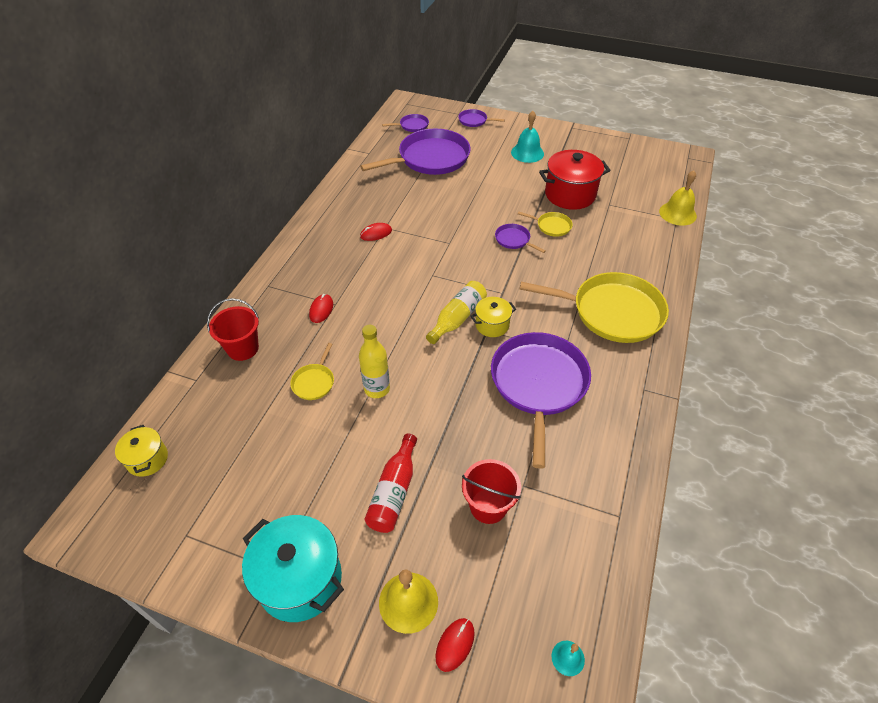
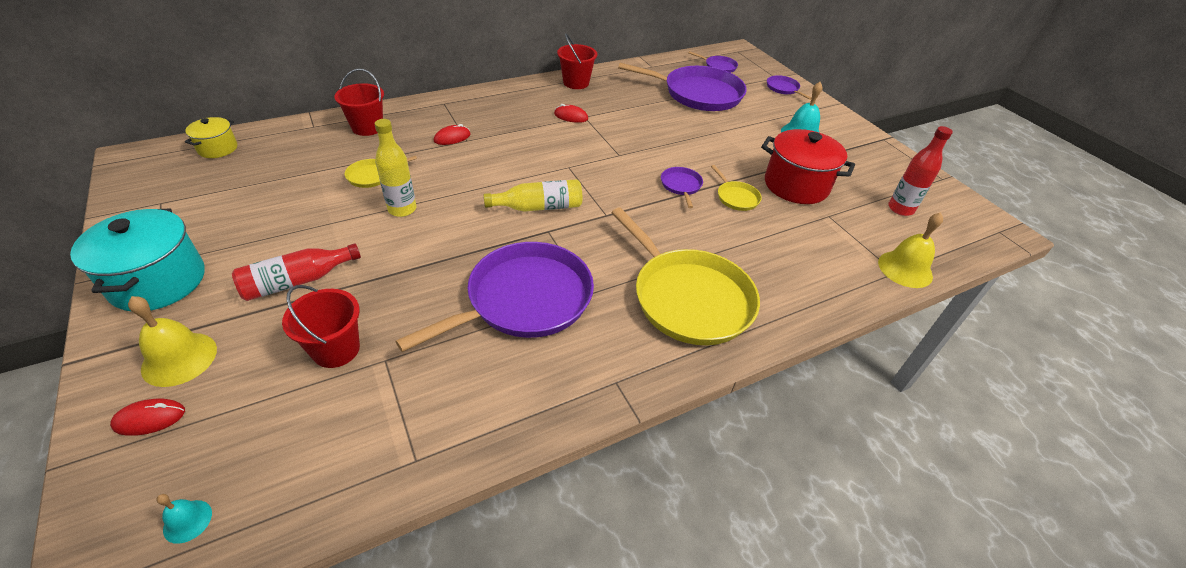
camera: 40 degrees right, 5 degrees down
(337, 202) = (576, 83): none -> red bucket
(492, 325) = (558, 230): yellow pot -> none
(634, 174) = (900, 209): none -> red bottle

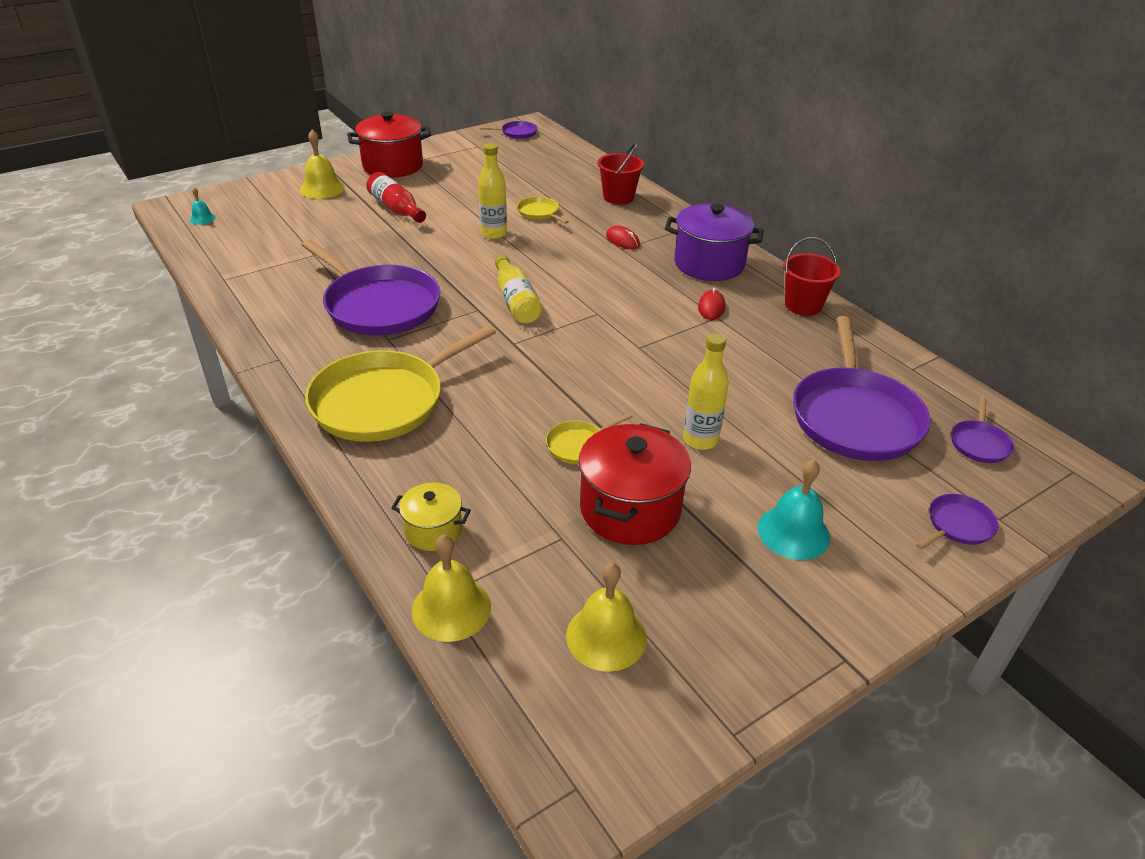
camera: 85 degrees right, 5 degrees down
(149, 418) = (276, 192): red mouse -> none
(158, 281) = (393, 166): turquoise pot -> red pot
(218, 148) = (554, 147): yellow pot -> yellow pot (433, 530)
(336, 349) = (326, 235): red bucket -> none
(508, 106) = (709, 264): none -> purple pot
(681, 186) = (589, 397): purple pan -> purple pan (517, 133)
(725, 148) = (700, 440): none -> yellow bottle
(900, 209) = (606, 636): red bottle -> yellow bell

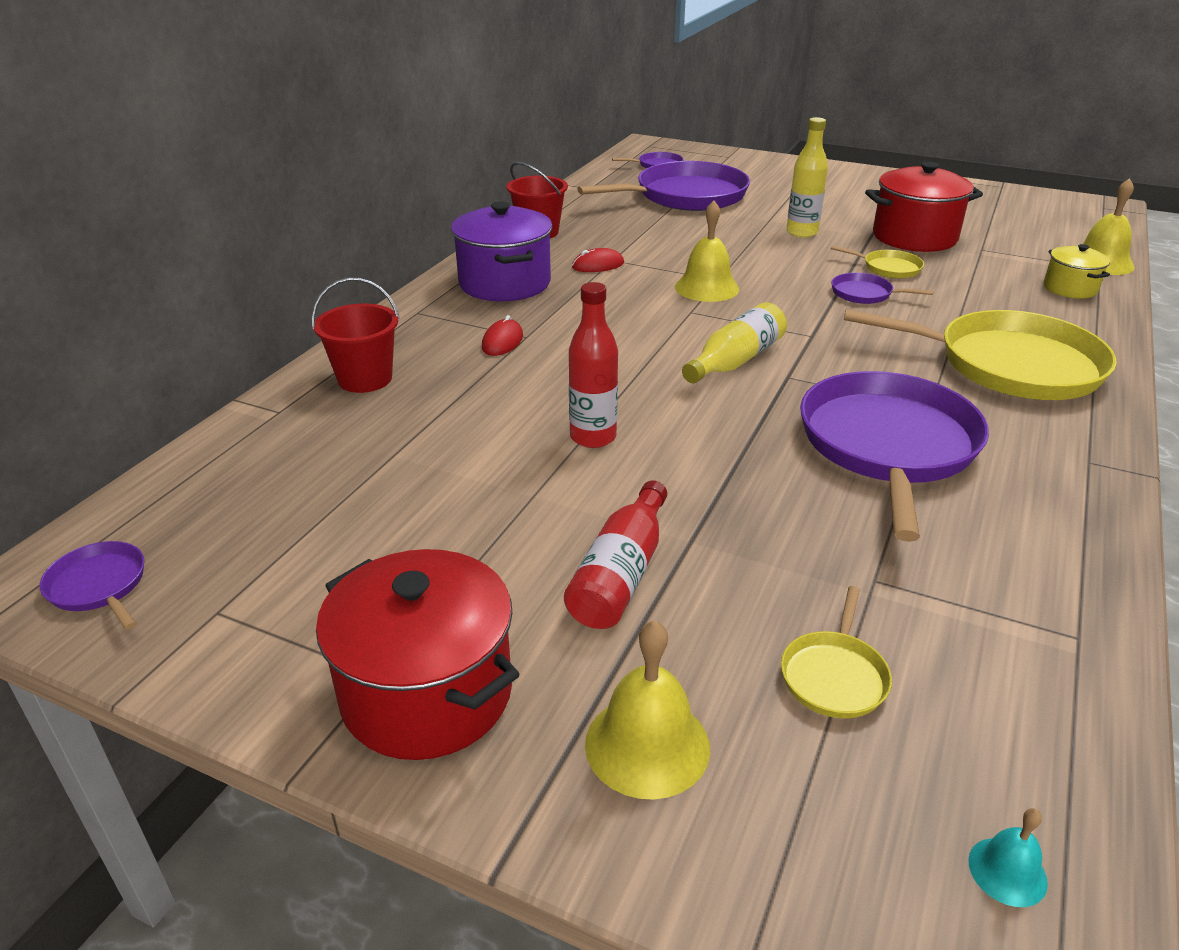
camera: 120 degrees left, 5 degrees down
(493, 233) = (593, 437): yellow bottle -> red bottle
(539, 213) = (482, 423): yellow pan -> yellow pan (834, 675)
(606, 636) = (1017, 221): yellow bell -> yellow bell (707, 287)
(793, 532) = (839, 195): turquoise bell -> none
(957, 525) = (753, 163): purple pan -> purple pan (865, 294)

